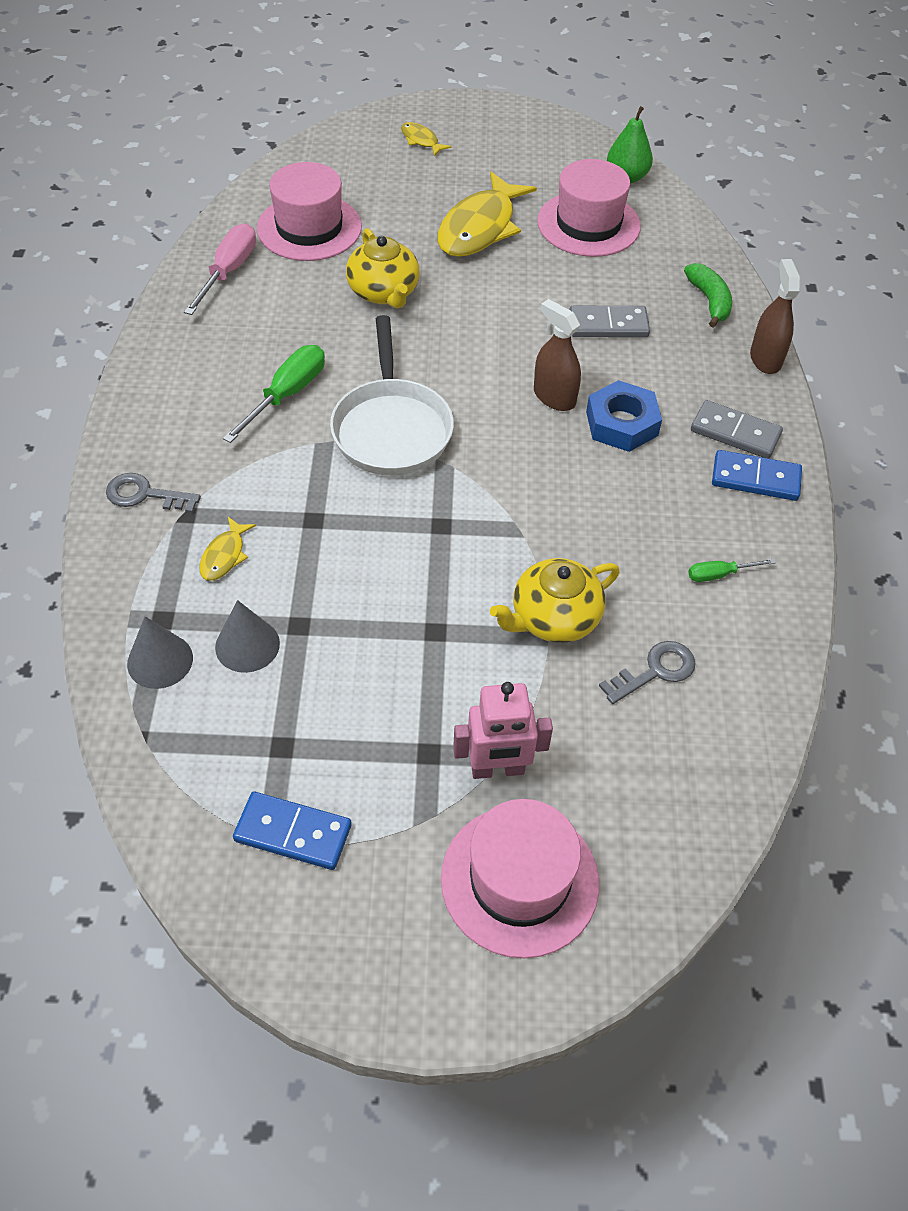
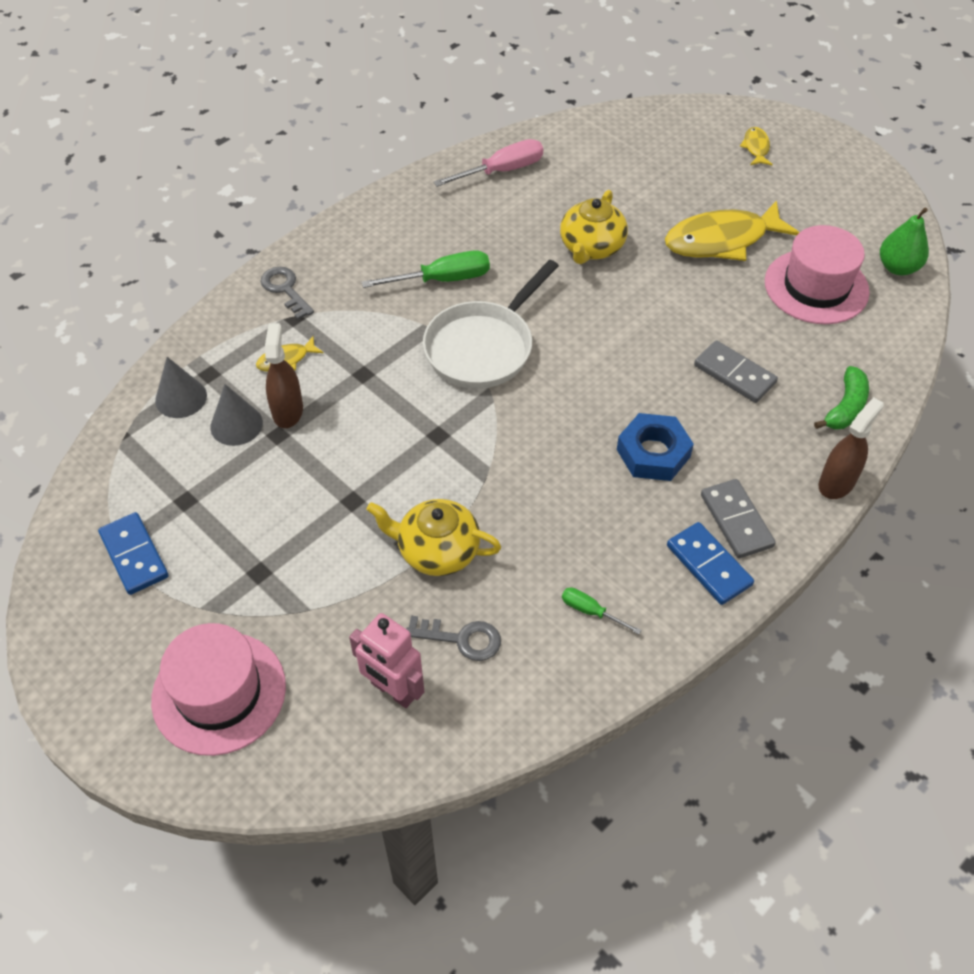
camera: 45 degrees right, 0 degrees up
(309, 228) = (593, 170): pink hat -> none
(497, 769) = (286, 616): pink robot -> pink robot (393, 690)
(554, 397) = (625, 400): brown spray bottle -> brown spray bottle (287, 411)

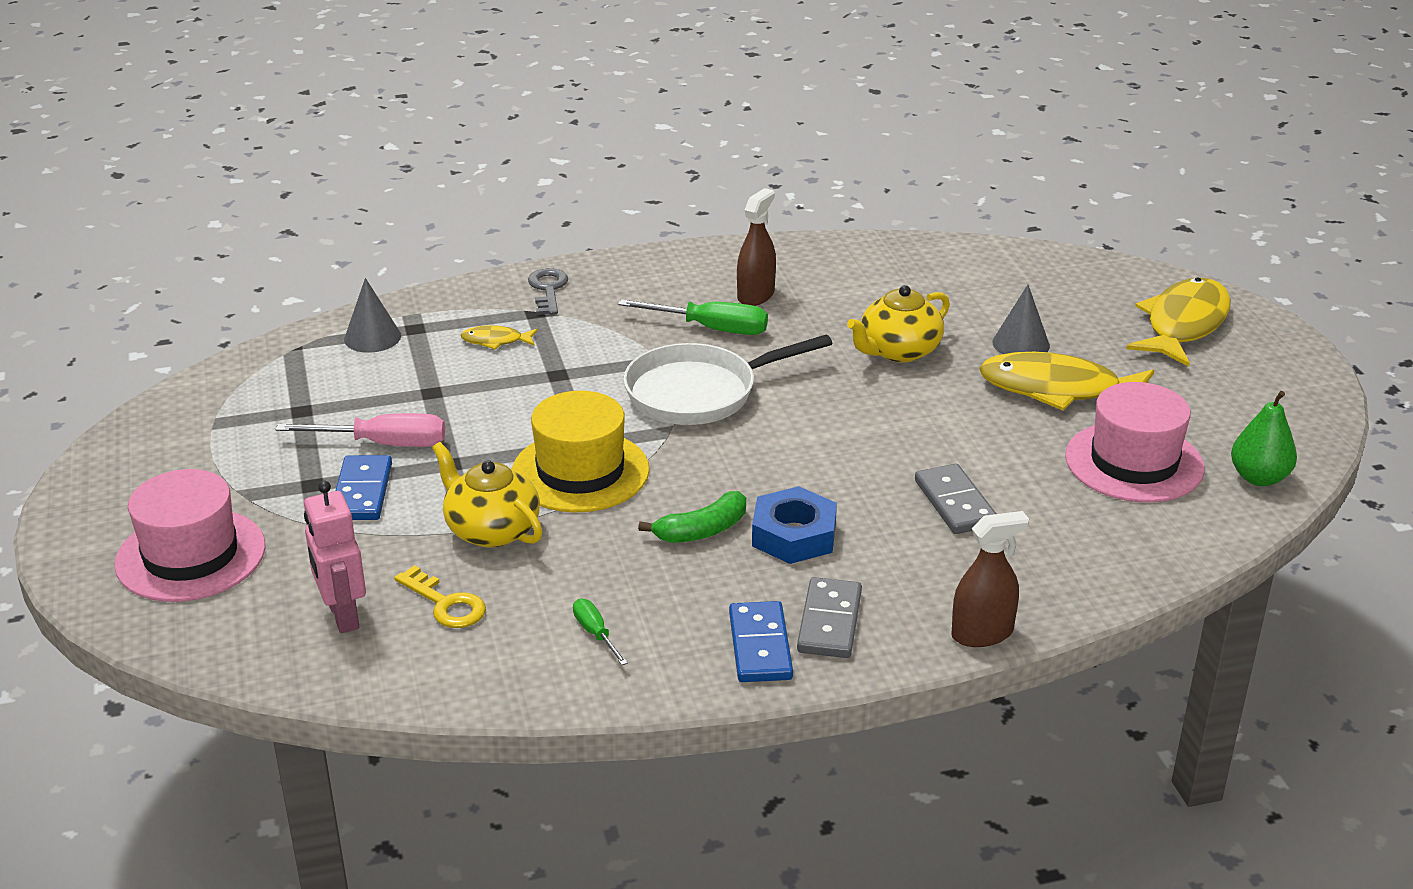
camera: 30 degrees right, 20 degrees down
(134, 555) = (219, 433): blue domino -> blue domino (362, 492)
(236, 425) = (401, 372): grey cone -> grey cone (1021, 344)
(287, 411) = (458, 378): brown spray bottle -> brown spray bottle (755, 295)
(457, 463) = (580, 471): none -> yellow hat
(461, 639) = (446, 604): grey key -> yellow key
(502, 171) = (863, 263): pink screwdriver -> pink screwdriver (384, 444)
(756, 148) = (1183, 324): yellow fish -> yellow fish, size x2.19
(845, 407) = (1061, 575): green banana -> green banana (702, 531)

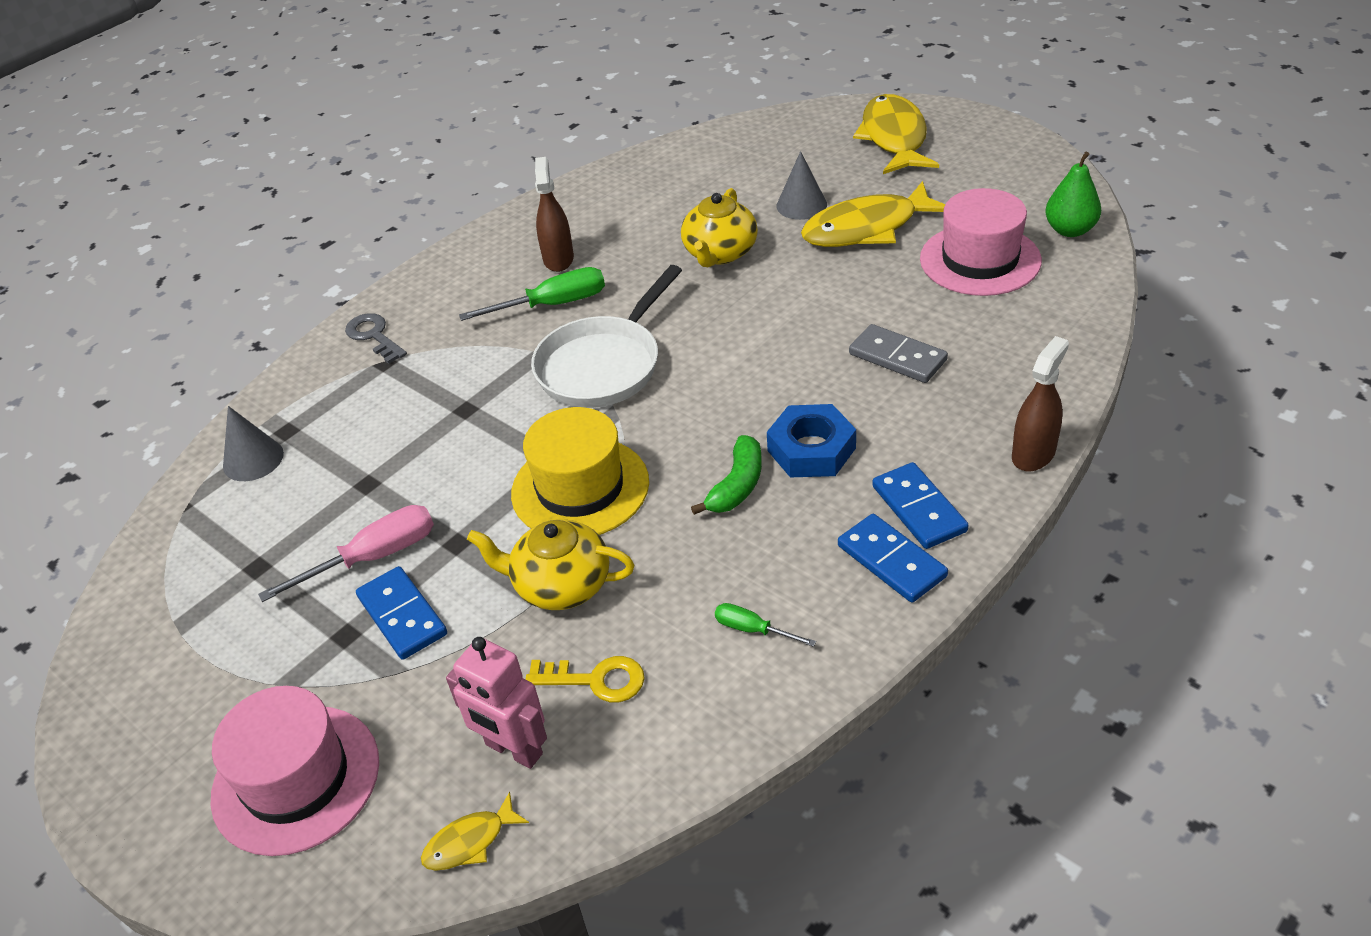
camera: 30 degrees left, 10 degrees up
(495, 341) = (376, 406): yellow fish -> yellow fish (470, 842)
(830, 622) = (919, 508): grey domino -> blue domino

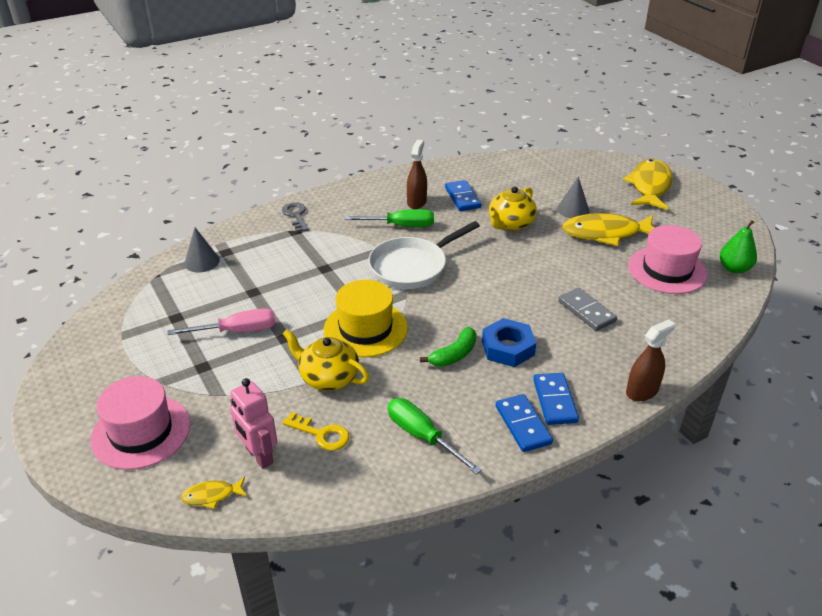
camera: 15 degrees right, 5 degrees down
(402, 616) = (236, 366): blue domino -> blue domino (462, 198)
(752, 629) = (422, 436): green screwdriver -> green screwdriver, size x1.85

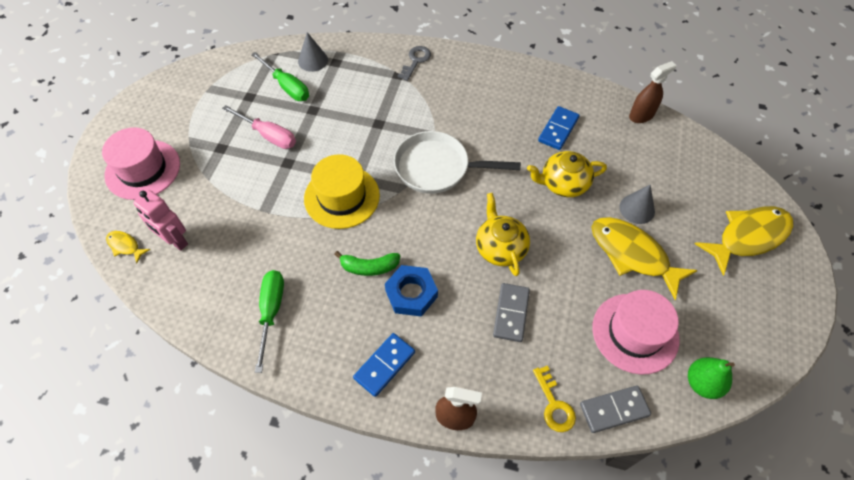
camera: 45 degrees right, 20 degrees up
(259, 456) = (175, 241): pink robot -> pink robot turned 60 degrees counterclockwise
(321, 434) = (222, 256): yellow key -> yellow key (554, 404)
(328, 377) = (275, 217): yellow teapot -> yellow teapot (500, 248)
(401, 226) = (476, 123): green screwdriver -> green screwdriver (287, 86)
(416, 202) = (516, 108): brown spray bottle -> brown spray bottle (641, 115)
(523, 425) = (339, 363): blue domino -> none
(715, 315) = (614, 410): none -> grey domino

